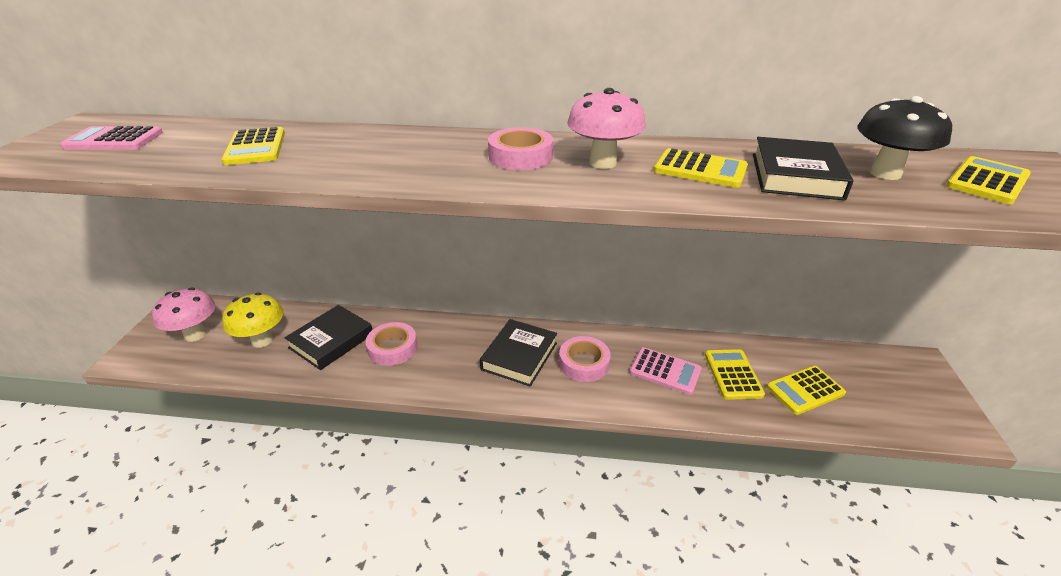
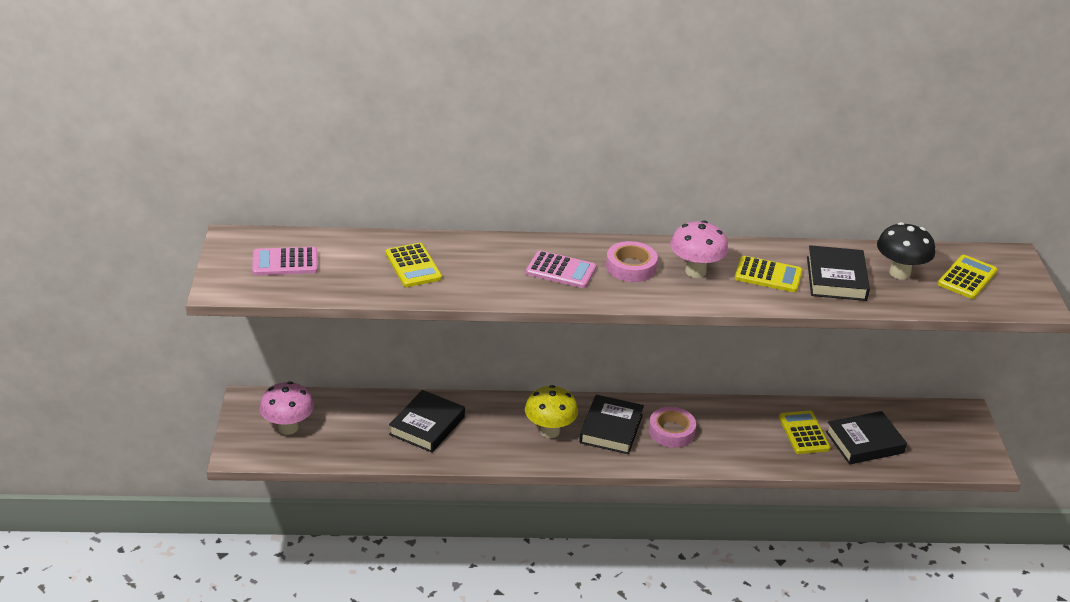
camera: 10 degrees left, 0 degrees up
(262, 340) = (359, 429): yellow mushroom -> yellow mushroom (550, 431)
(392, 348) = (489, 429): pink tape -> none
(665, 371) = (744, 434): pink calculator -> pink calculator (561, 270)
(805, 390) = (864, 442): yellow calculator -> black book

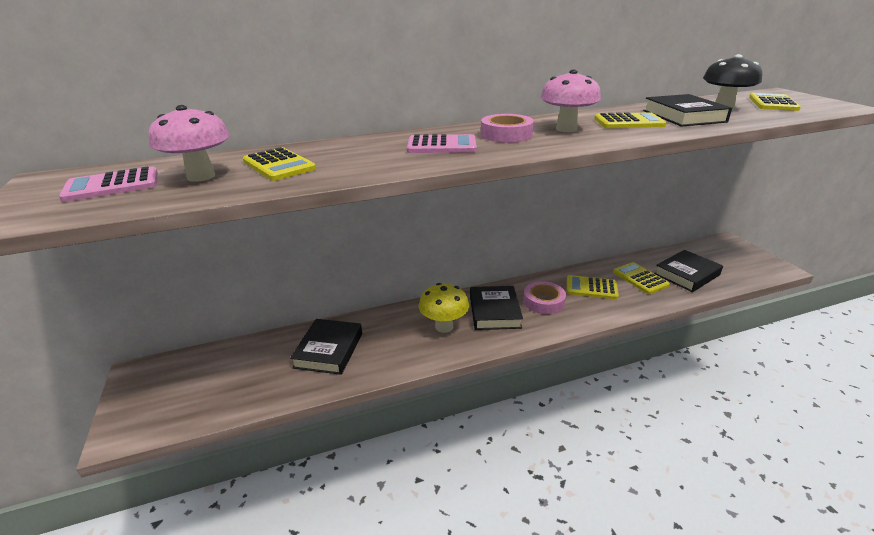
camera: 15 degrees left, 5 degrees down
(288, 428) = (181, 389): pink mushroom -> pink mushroom (201, 176)
(737, 429) = (591, 288): none -> yellow calculator

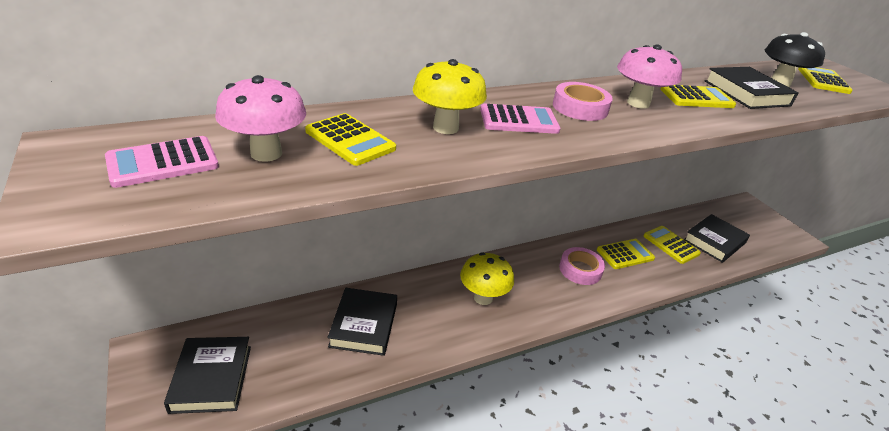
camera: 10 degrees left, 5 degrees up
(370, 153) = (445, 127): none -> yellow mushroom
(494, 312) = (532, 280): black book -> black book (212, 378)
(591, 288) = (625, 254): yellow calculator -> yellow calculator turned 150 degrees clockwise

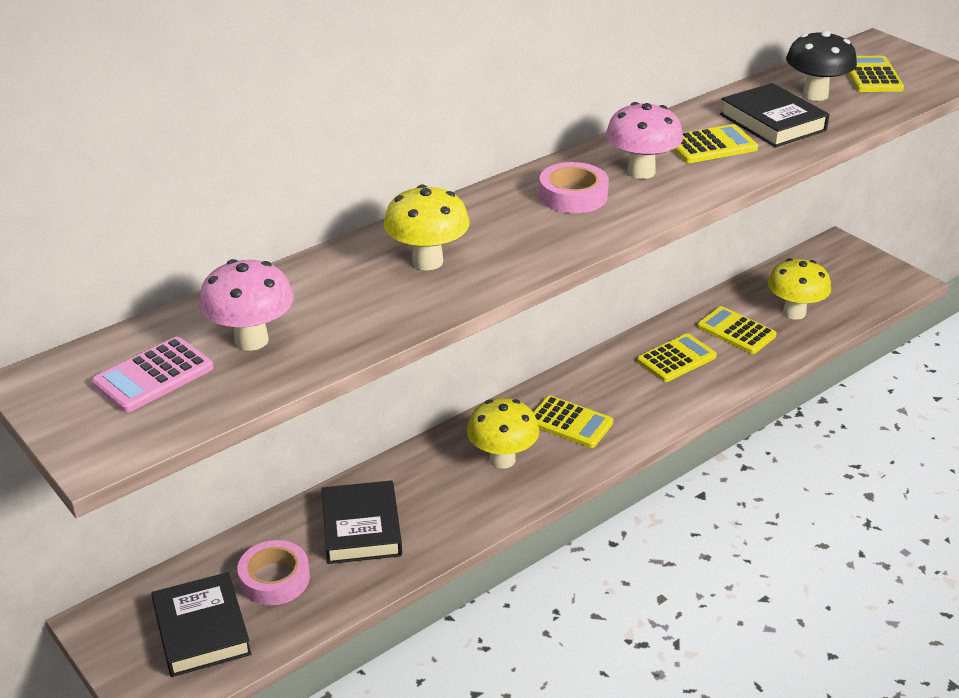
camera: 10 degrees left, 0 degrees up
(350, 140) = (330, 303): yellow calculator -> yellow calculator (570, 423)
(519, 120) = (506, 231): pink calculator -> none
(580, 270) = (620, 394): pink tape -> pink tape (274, 579)
(714, 241) = (794, 313): black book -> yellow mushroom

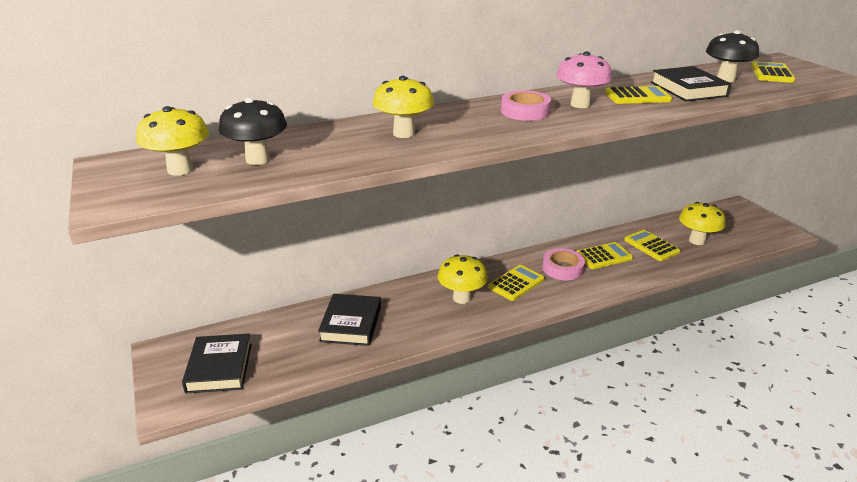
camera: 15 degrees right, 5 degrees down
(153, 376) = (180, 170): pink calculator -> yellow mushroom
(251, 340) = (258, 159): pink mushroom -> black mushroom
(274, 579) = (281, 345): pink tape -> pink tape (562, 268)
(570, 423) = (516, 283): yellow calculator -> yellow calculator turned 90 degrees counterclockwise

